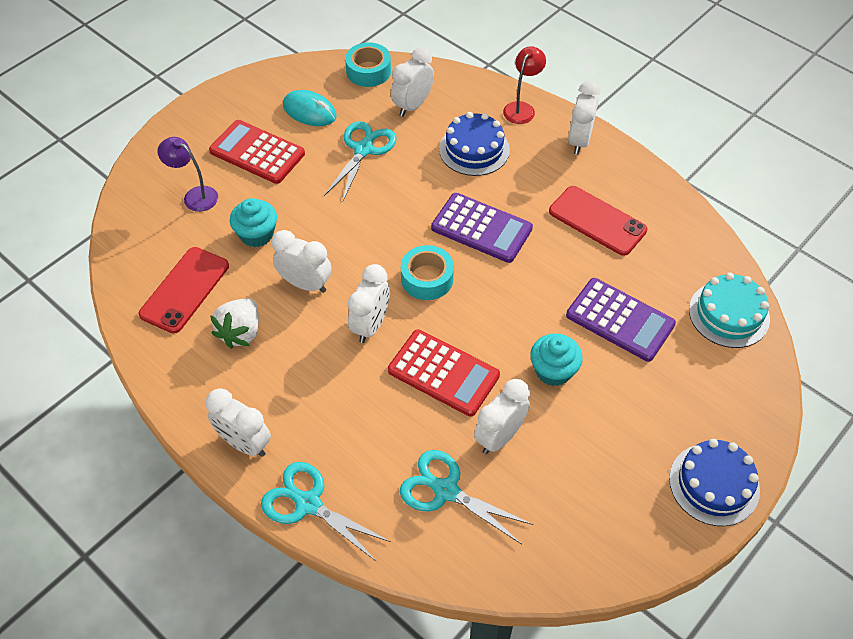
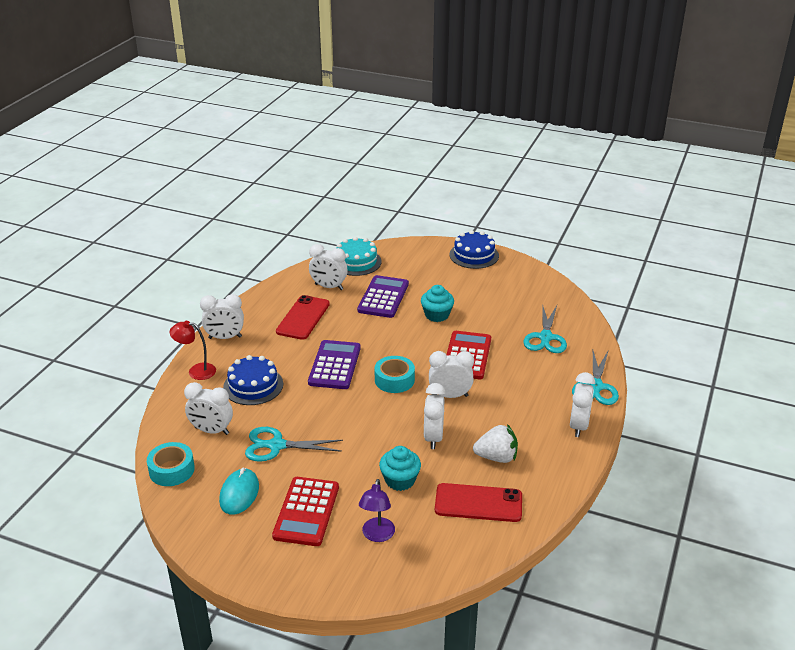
camera: 110 degrees left, 20 degrees down
(499, 436) = (496, 326): white clock -> white clock (328, 287)

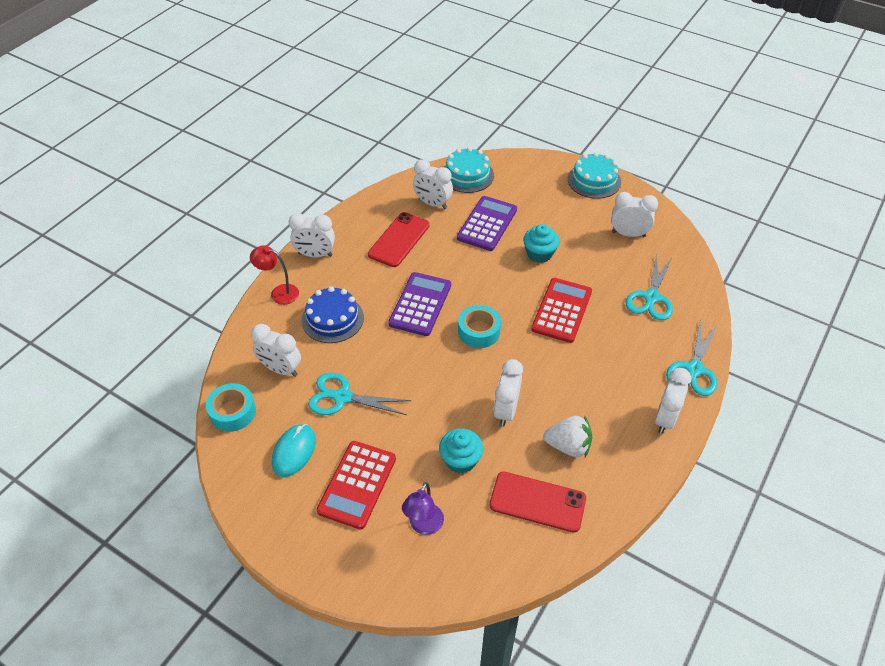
camera: 10 degrees right, 15 degrees up
(450, 395) = (533, 359): white clock -> white clock (628, 234)
(474, 255) = (594, 180): blue cake -> turquoise cake

